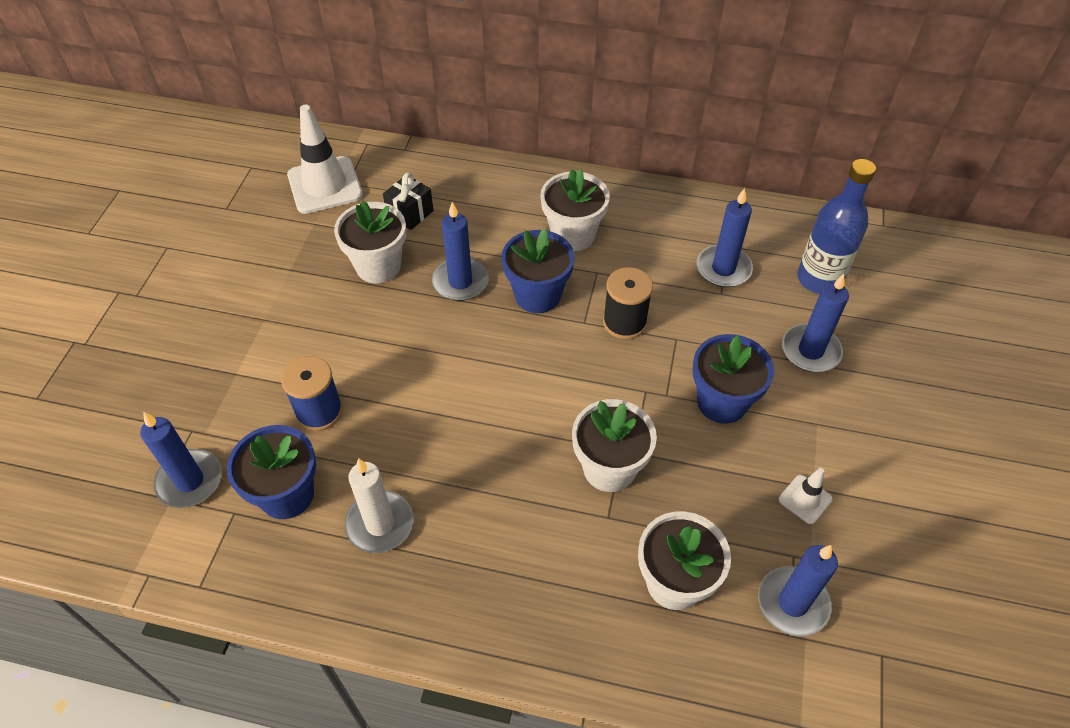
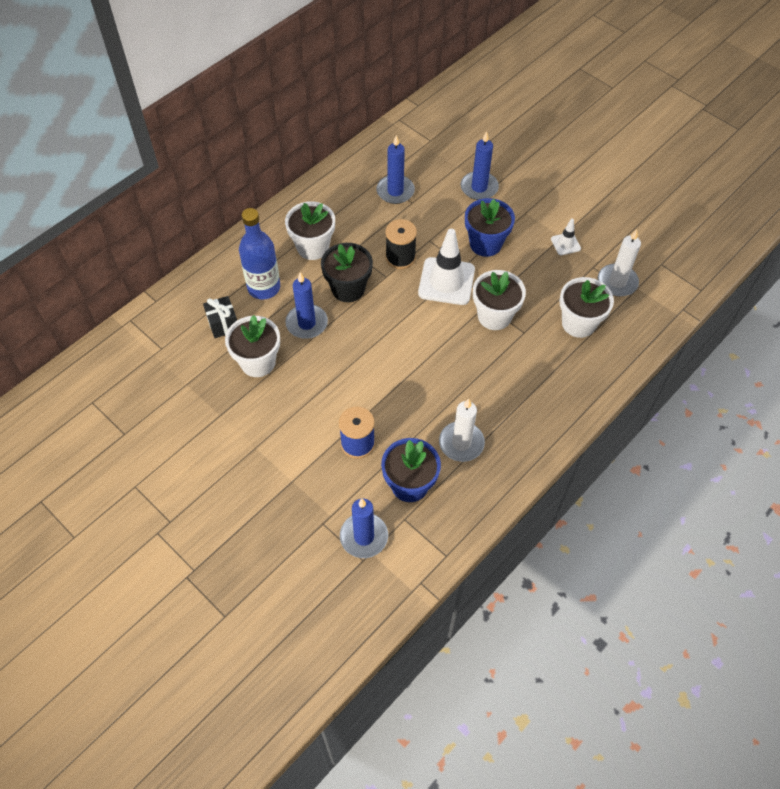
camera: 60 degrees left, 5 degrees up
(325, 185) = (152, 362): white traffic cone -> white traffic cone (446, 281)
(537, 295) = (348, 289): blue flower pot -> black flower pot
(792, 603) = (617, 282): blue candle -> white candle
(819, 279) = (434, 155): blue bottle -> blue bottle (264, 287)

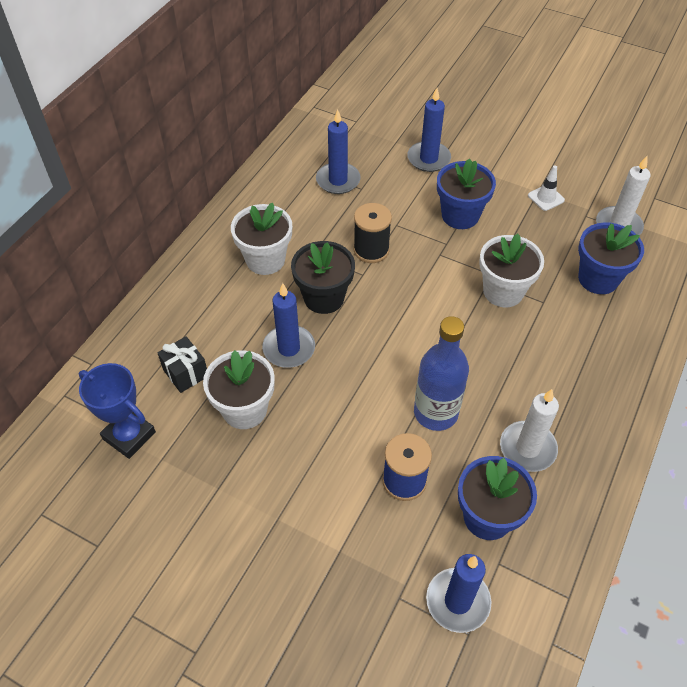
camera: 15 degrees left, 5 degrees down
(168, 361) = (129, 435): none -> blue trophy
(264, 287) = (222, 318): blue bottle -> blue bottle (435, 413)
(446, 281) = (433, 265): white traffic cone -> none
(578, 323) = (598, 279): white flower pot -> blue flower pot

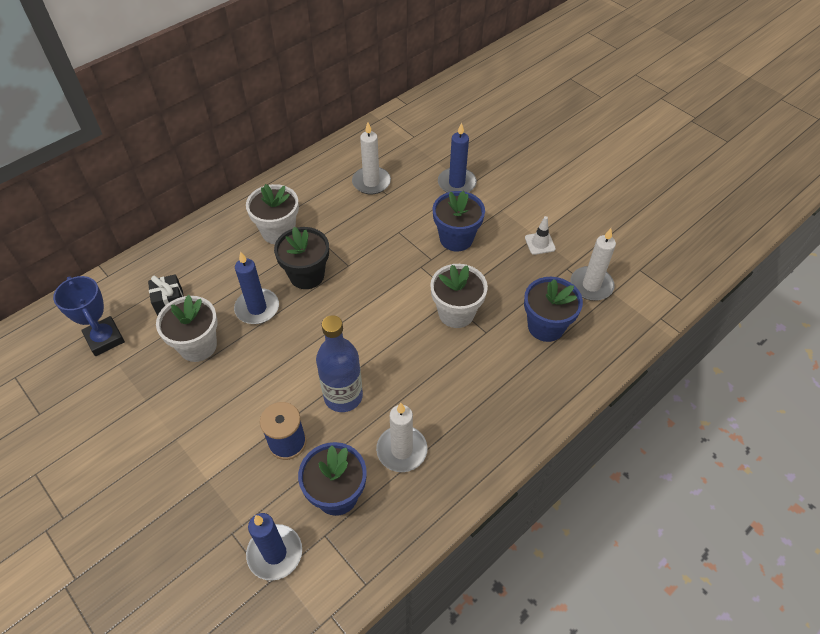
camera: 20 degrees right, 0 degrees up
(338, 180) = (371, 182): blue candle -> white candle
(371, 250) = (366, 247): black spool -> none

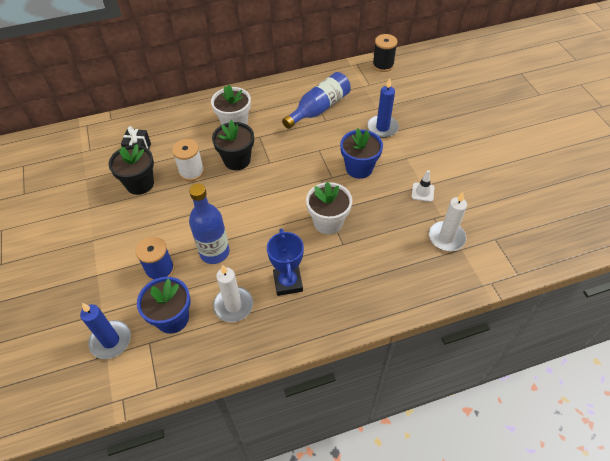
camera: 25 degrees right, 0 degrees up
(104, 339) = (86, 159): blue trophy -> blue trophy (288, 282)
(198, 346) = (140, 184): white flower pot -> black flower pot
(257, 308) = (191, 172): blue candle -> white spool
(371, 182) = (319, 109): white candle -> blue bottle
(417, 109) = (383, 65): none -> black spool
(546, 326) = (391, 256): blue flower pot -> none

